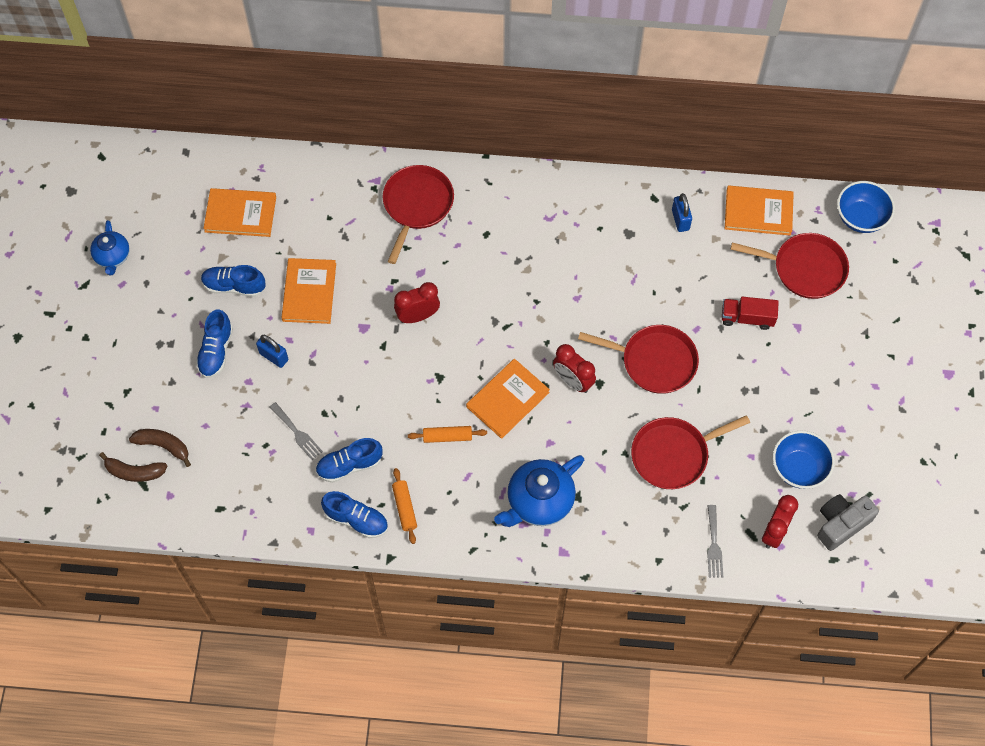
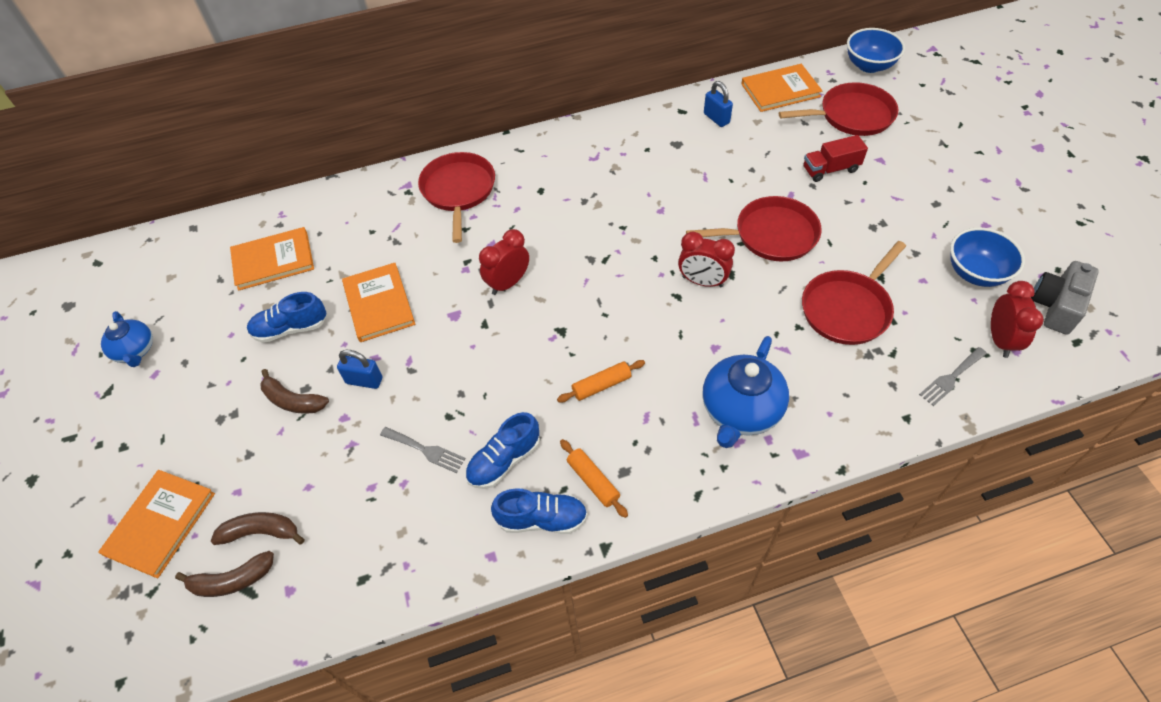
camera: 20 degrees left, 10 degrees down
(216, 351) = (293, 400): blue shoe -> brown banana
(507, 399) = (646, 324): orange book -> orange book (160, 524)
(714, 545) = (951, 378): grey fork -> grey fork turned 75 degrees clockwise

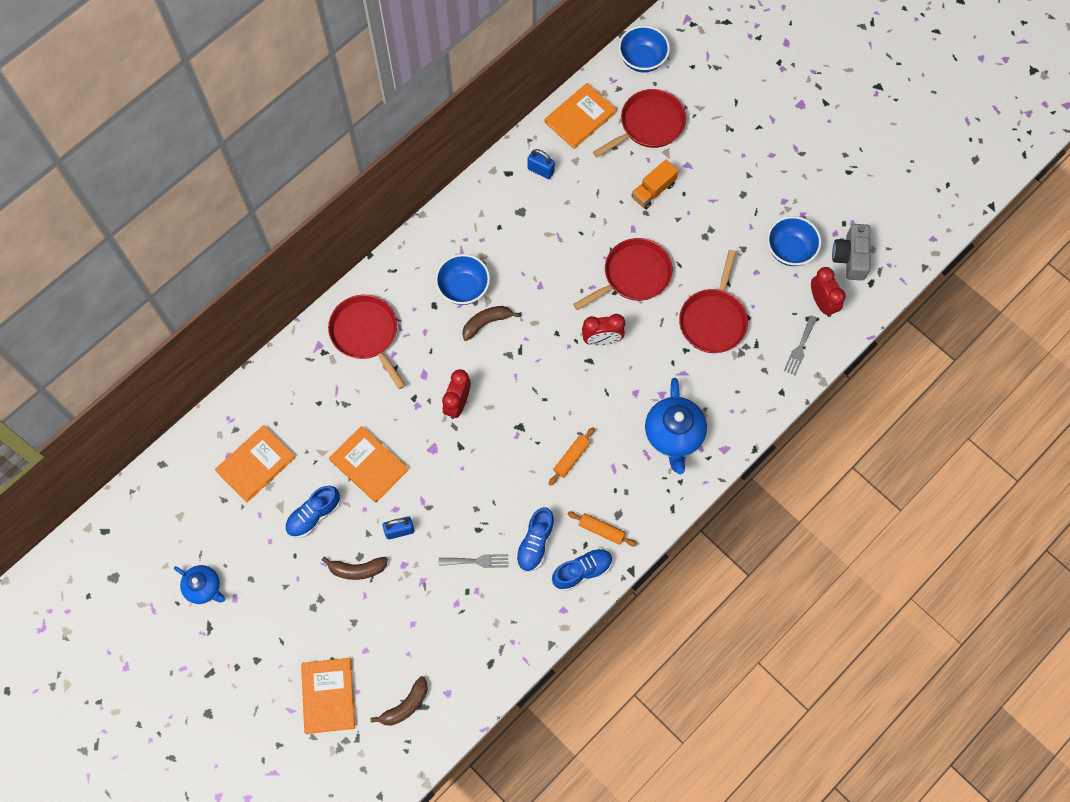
camera: 30 degrees left, 15 degrees up
(261, 532) = (402, 667): brown banana -> brown banana (486, 323)
(579, 186) = (463, 288): none -> blue bowl
(830, 169) = (653, 190): red truck -> orange truck

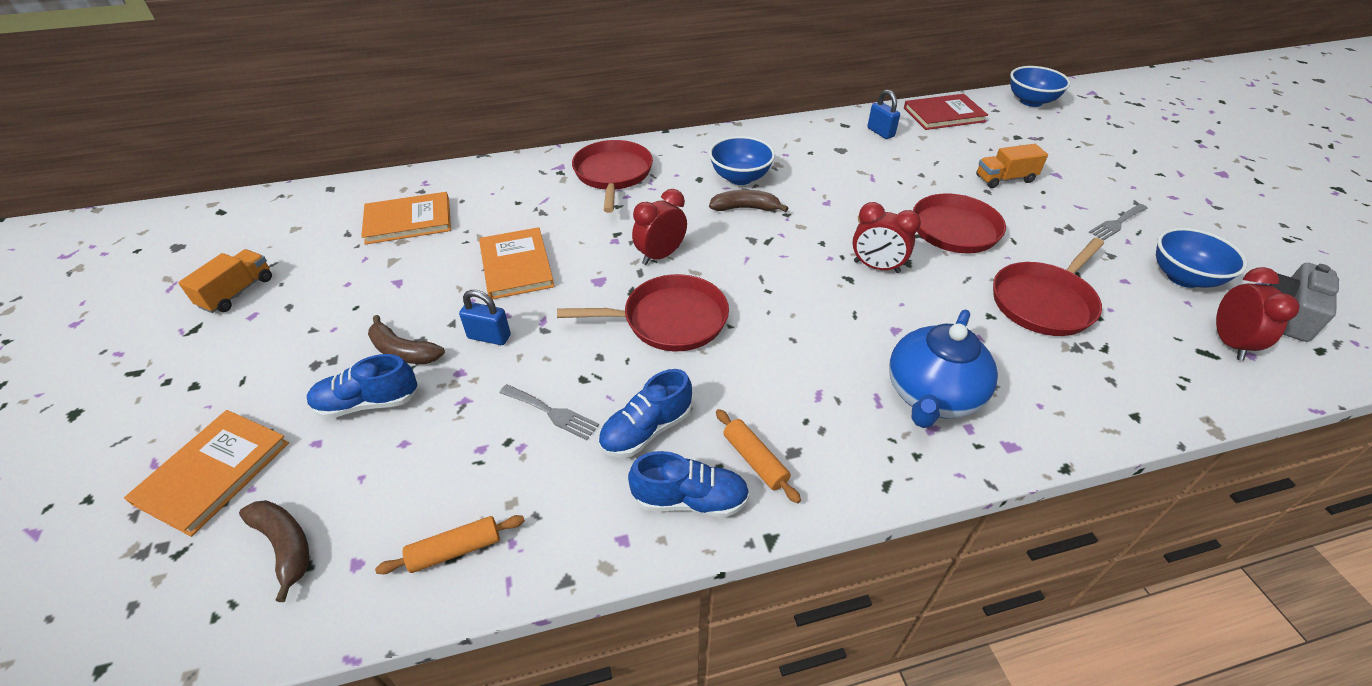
camera: 30 degrees right, 25 degrees down
(204, 587) = (237, 292): blue teapot -> orange truck
(314, 515) = (415, 282): blue shoe -> blue shoe (368, 403)
(405, 705) = (285, 546): brown banana -> brown banana turned 120 degrees counterclockwise
(571, 458) = (765, 359): orange rolling pin -> orange rolling pin (455, 550)
(580, 117) = (944, 115): orange book -> red book
(649, 124) = (1020, 138): red pan -> red pan (669, 320)
(800, 348) = (1180, 377): grey fork -> grey fork (1117, 223)

